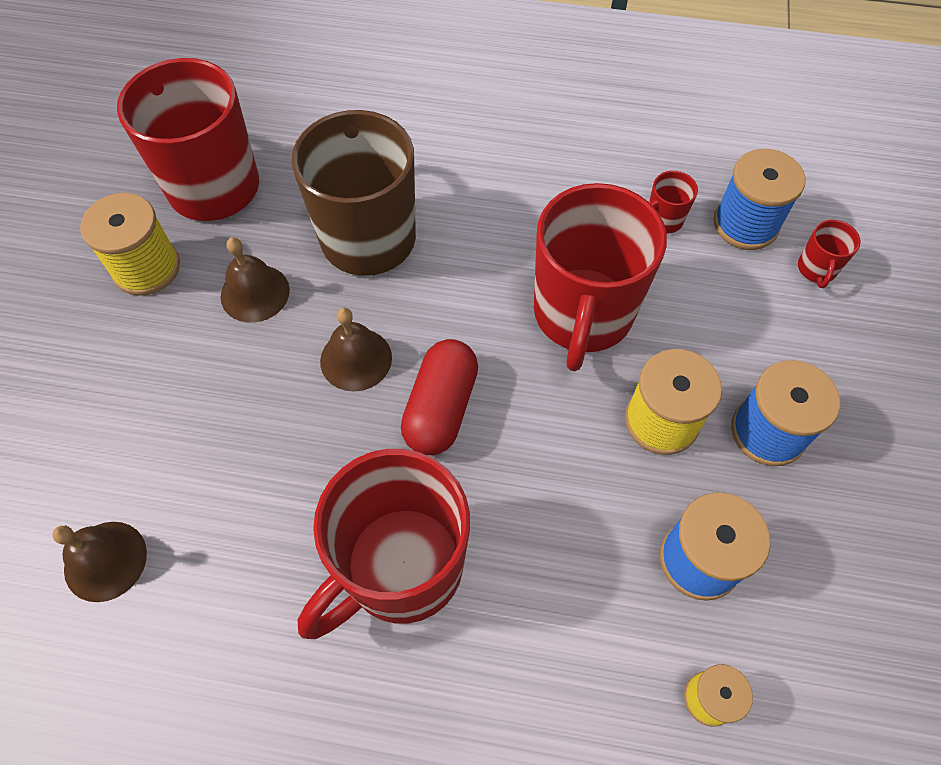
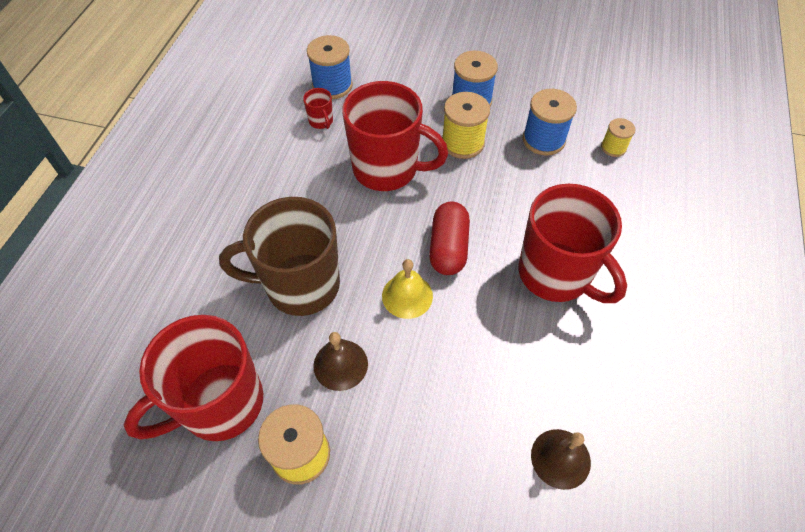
camera: 85 degrees left, 5 degrees down
(356, 359) = (407, 296): brown bell -> yellow bell
(441, 408) = (448, 248): red capsule -> red capsule turned 75 degrees clockwise
(816, 269) = (370, 63): red mug -> none

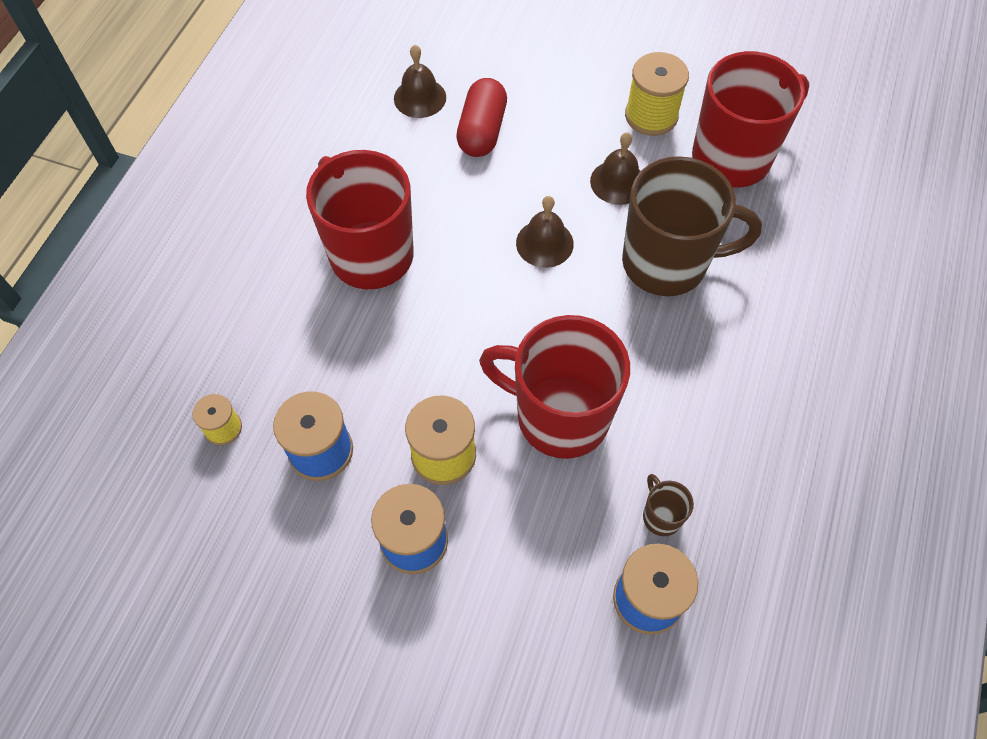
camera: 175 degrees left, 5 degrees up
(321, 121) = (661, 516): red mug -> brown mug
(407, 296) = (544, 243): yellow bell -> brown bell
(448, 248) = (489, 295): red capsule -> red capsule (482, 131)

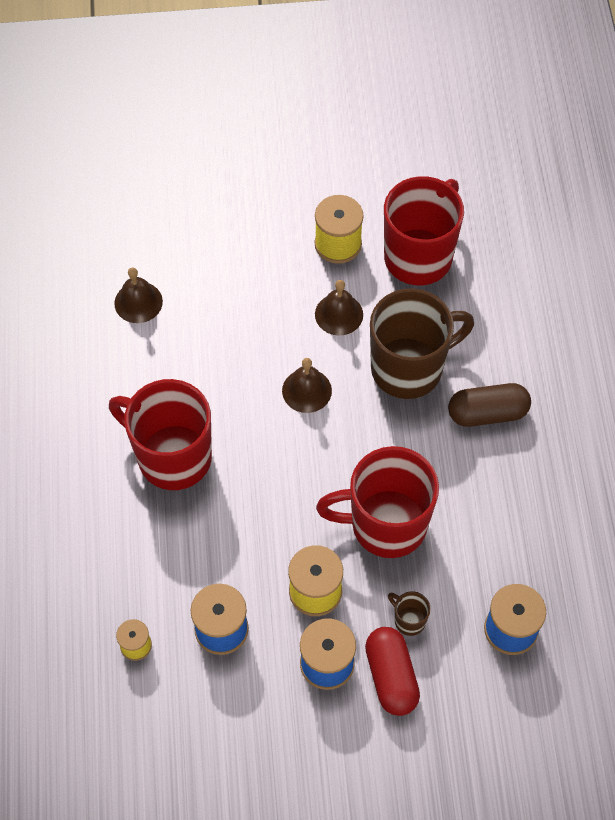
camera: 25 degrees left, 0 degrees up
(482, 131) = (206, 312): red capsule -> red capsule (391, 677)
(661, 516) = (493, 567): brown mug -> brown mug (409, 620)
(734, 344) = (487, 413): none -> brown capsule

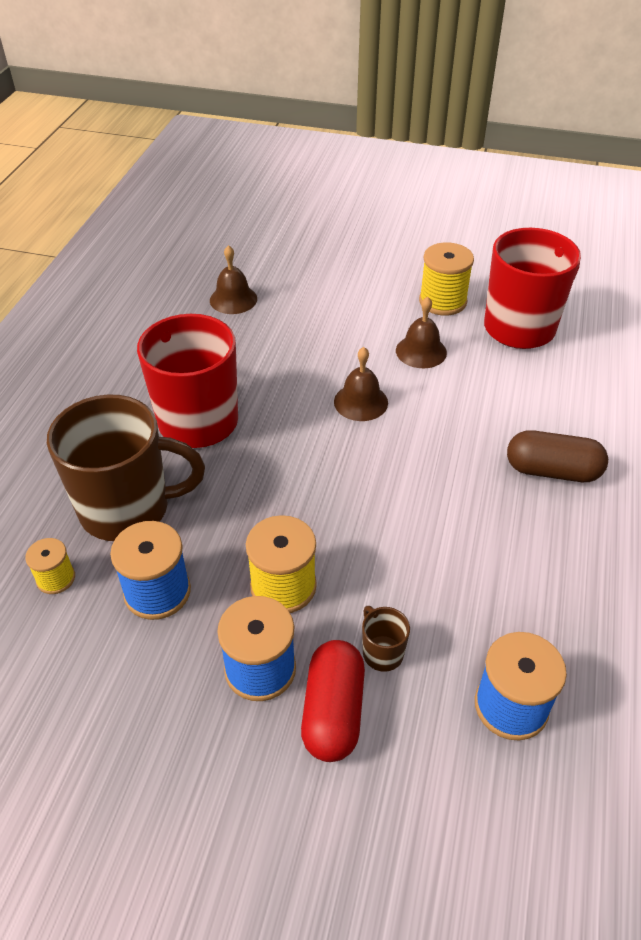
camera: 20 degrees right, 15 degrees down
(386, 524) = (395, 543): red mug -> none
(409, 368) = (477, 410): brown mug -> brown mug (128, 509)

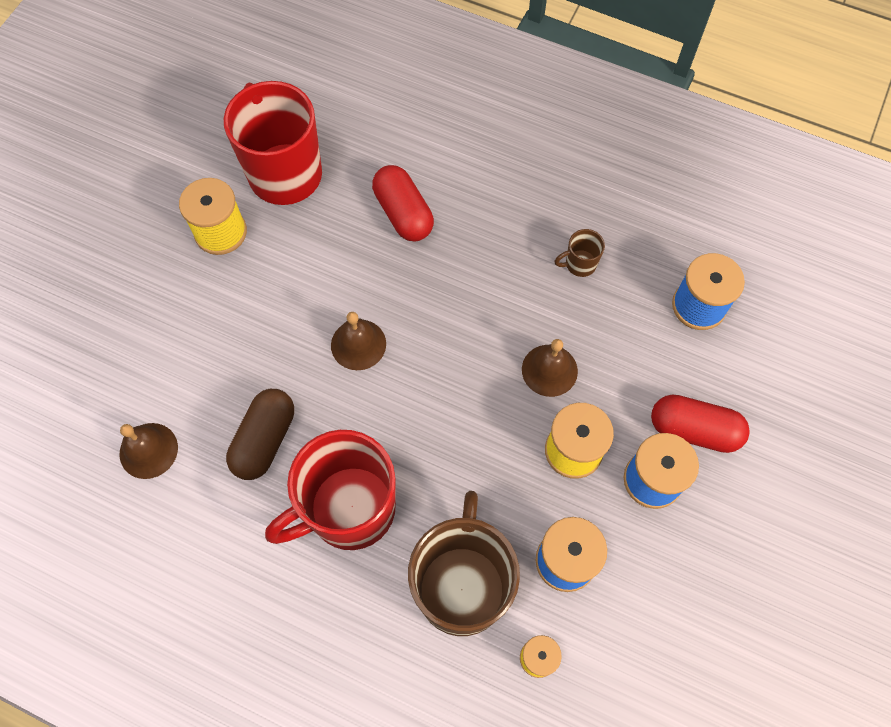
camera: 80 degrees left, 20 degrees up
(382, 652) = (646, 384): brown mug -> brown mug (579, 264)
(421, 351) = (296, 272): brown bell -> brown bell (549, 370)
(516, 412) = (403, 213): none -> red capsule
(552, 471) = (480, 208): brown capsule -> brown capsule (265, 440)

